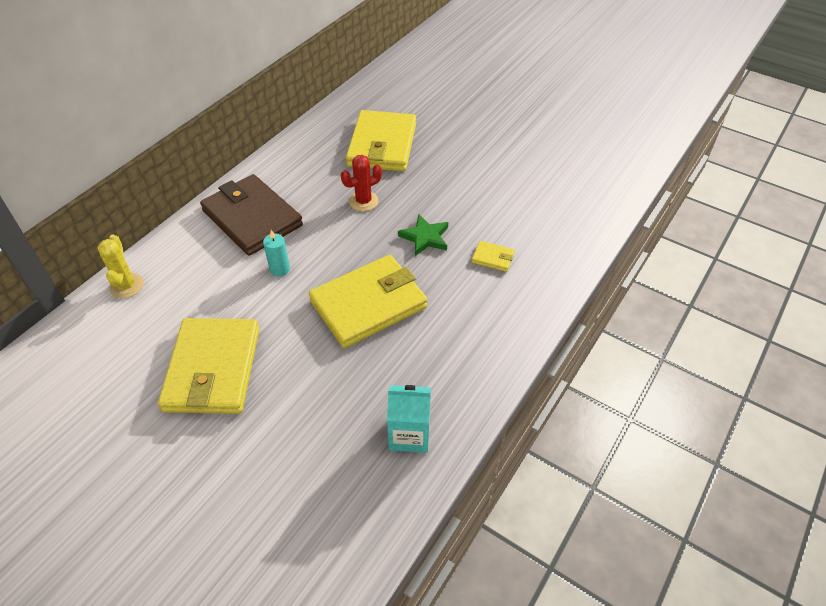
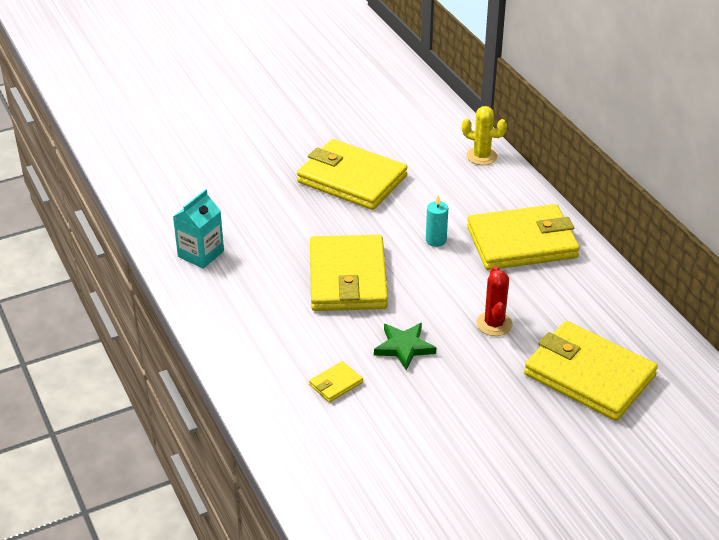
camera: 120 degrees right, 10 degrees down
(252, 218) = (522, 242): brown wallet -> yellow wallet

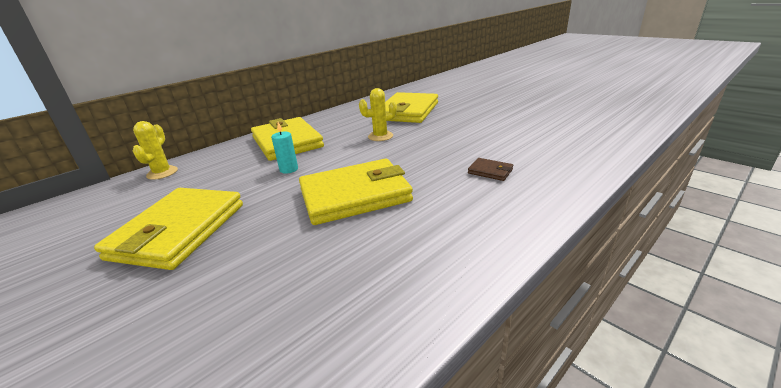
camera: 105 degrees left, 10 degrees down
(201, 254) = (348, 317): turquoise carton -> none
(336, 384) = (490, 171): yellow wallet -> brown wallet
(404, 347) = (426, 156): green star -> none
(494, 324) = (380, 136): red cactus -> yellow cactus

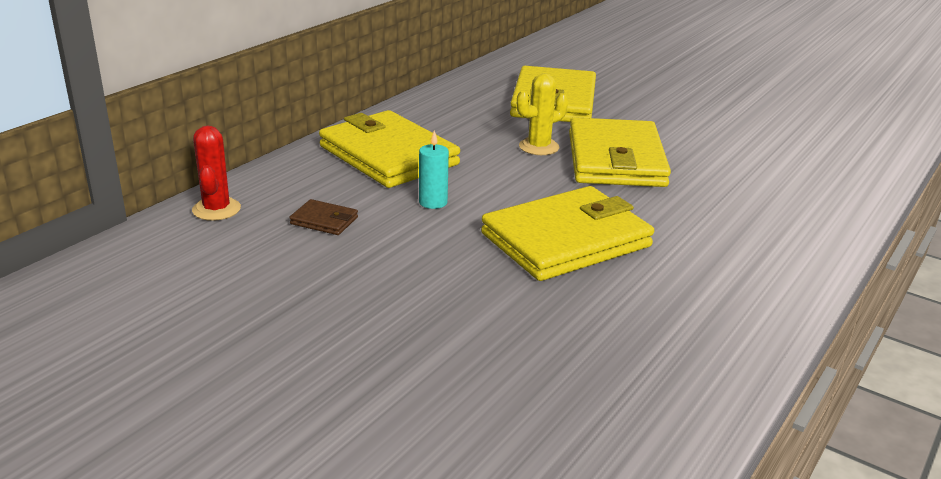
camera: 15 degrees left, 0 degrees up
(162, 173) = (216, 209): yellow cactus -> red cactus
(179, 231) = (347, 295): yellow wallet -> yellow wallet (616, 159)
(490, 171) = (732, 204): brown wallet -> brown wallet (324, 220)

